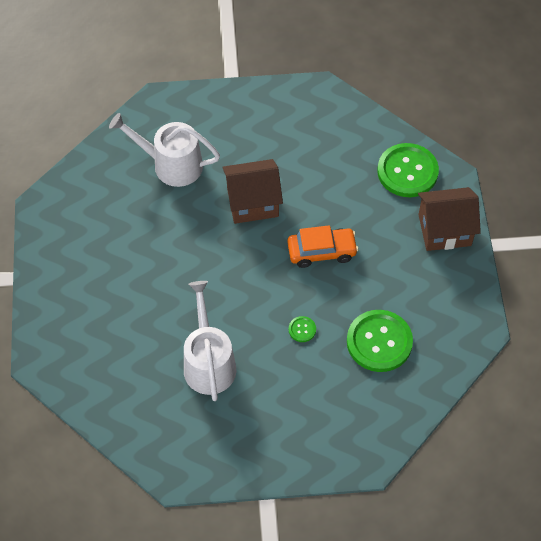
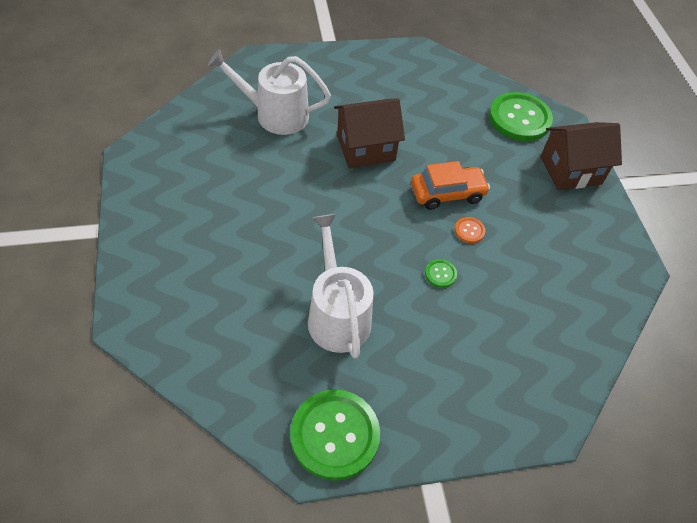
camera: 10 degrees left, 5 degrees down
(335, 289) = (469, 231): none -> orange button
(379, 342) = (529, 284): green button -> green button (335, 435)

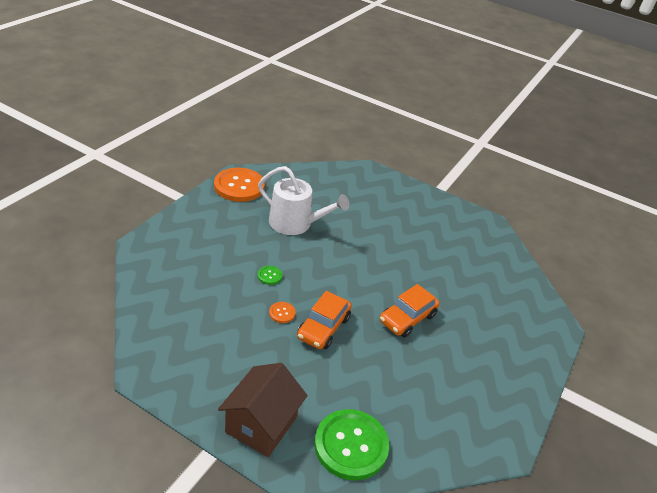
camera: 130 degrees right, 15 degrees down
(275, 115) = (482, 297): white watering can -> none
(335, 435) = (239, 186): green button -> orange button
(365, 148) = (407, 318): brown house -> orange car

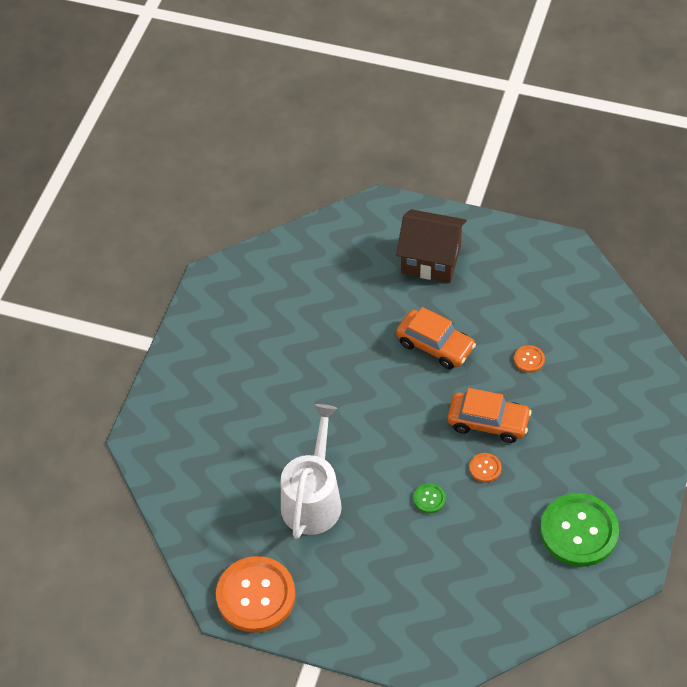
camera: 95 degrees left, 15 degrees up
(261, 424) = (639, 444): brown house -> brown house (431, 259)
(351, 445) = (624, 366): green button -> green button (579, 531)
(378, 374) = (529, 359): none -> orange button

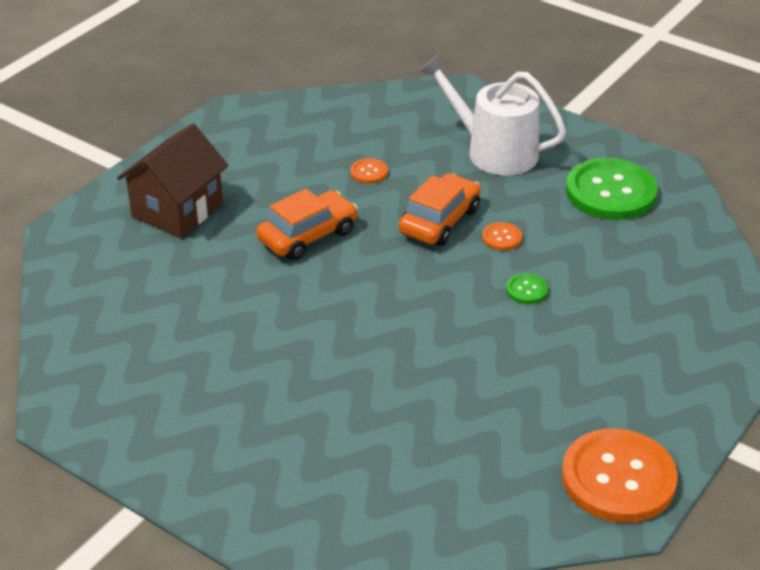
camera: 75 degrees left, 15 degrees down
(313, 499) = (487, 390): white watering can -> white watering can (494, 151)

